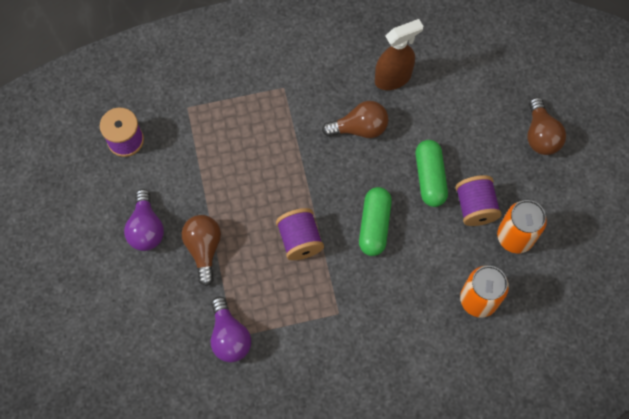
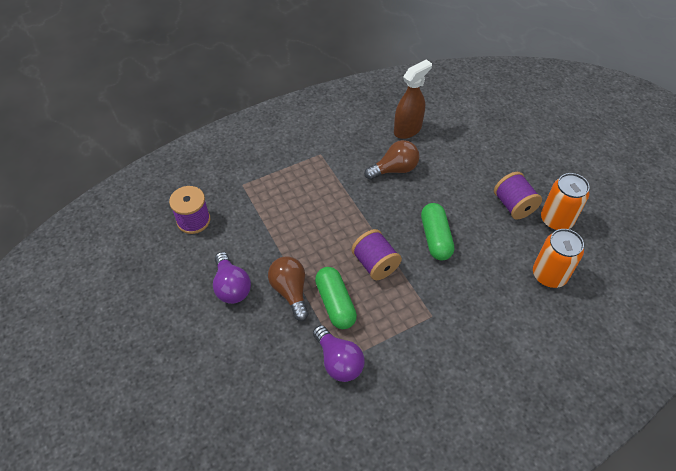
camera: 15 degrees left, 15 degrees down
(430, 178) = (467, 192): green capsule -> green capsule (335, 303)
(540, 135) = (541, 144): brown light bulb -> none

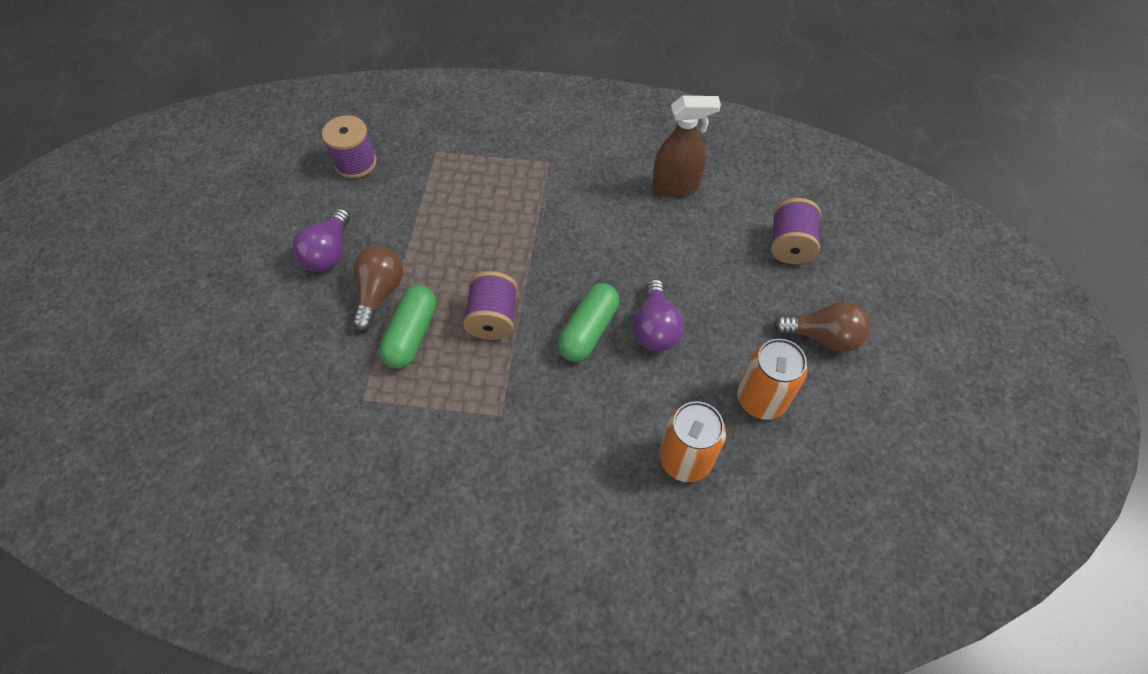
camera: 35 degrees right, 5 degrees up
(338, 361) = (358, 397): purple light bulb -> purple light bulb (655, 328)
(394, 169) = (615, 224): brown light bulb -> brown light bulb (822, 337)
(513, 205) = (721, 349): purple spool -> purple spool (790, 245)

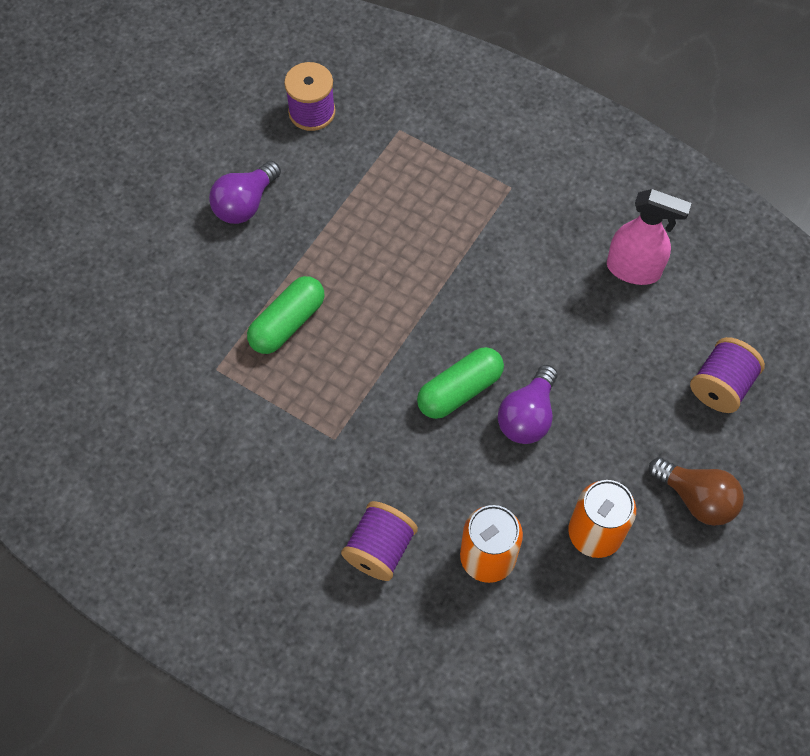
camera: 25 degrees right, 5 degrees up
(379, 293) = (275, 267): brown light bulb -> none
(493, 318) = (372, 338): purple spool -> purple spool (380, 549)
(676, 186) = (633, 269): brown spray bottle -> pink spray bottle

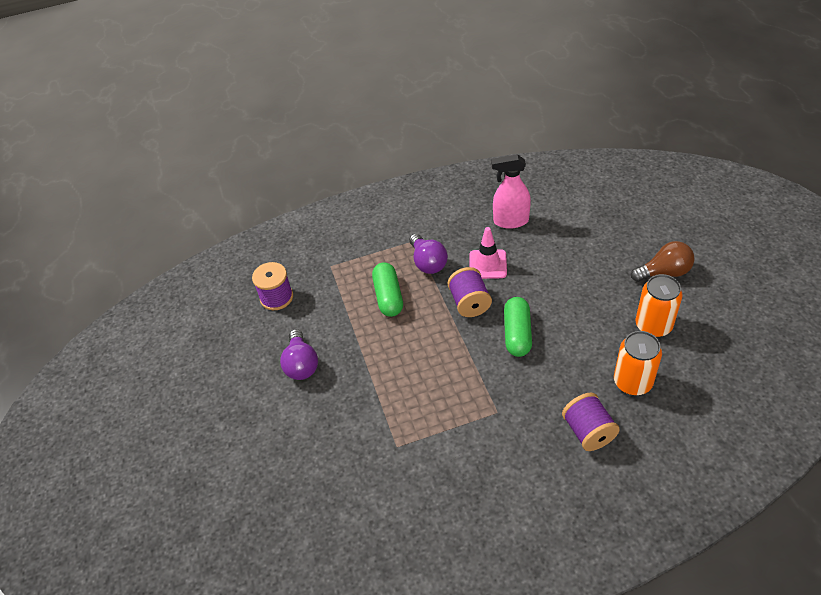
camera: 45 degrees left, 15 degrees down
(287, 323) = (400, 390): green capsule -> green capsule (388, 296)
(527, 416) = (559, 313): purple light bulb -> purple light bulb (428, 262)
(540, 290) = (488, 264): none -> pink traffic cone
(633, 269) = (510, 221): pink spray bottle -> pink spray bottle turned 150 degrees counterclockwise
(721, 386) = (607, 226): purple spool -> purple spool (469, 303)

